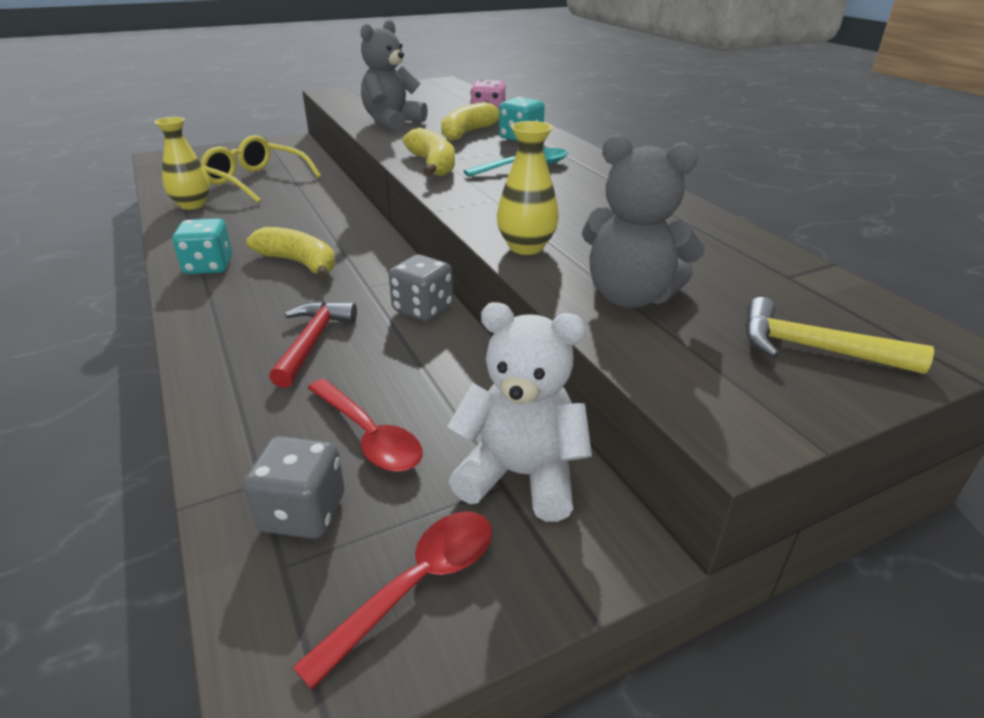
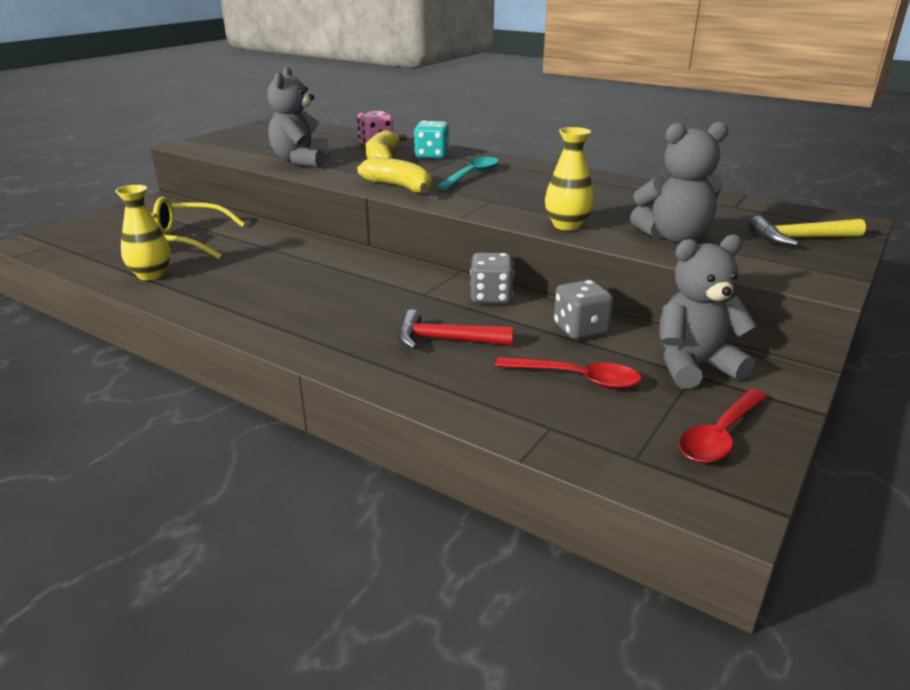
camera: 30 degrees left, 5 degrees down
(209, 266) = (262, 316): turquoise dice -> none
(299, 263) = (341, 293): yellow banana -> none
(302, 512) = (603, 430): grey dice -> grey dice (580, 329)
(312, 341) = (445, 340): red hammer -> red hammer turned 60 degrees counterclockwise
(416, 586) = (720, 435): red spoon -> red spoon turned 150 degrees counterclockwise
(520, 475) = (694, 366): white teddy bear -> grey teddy bear

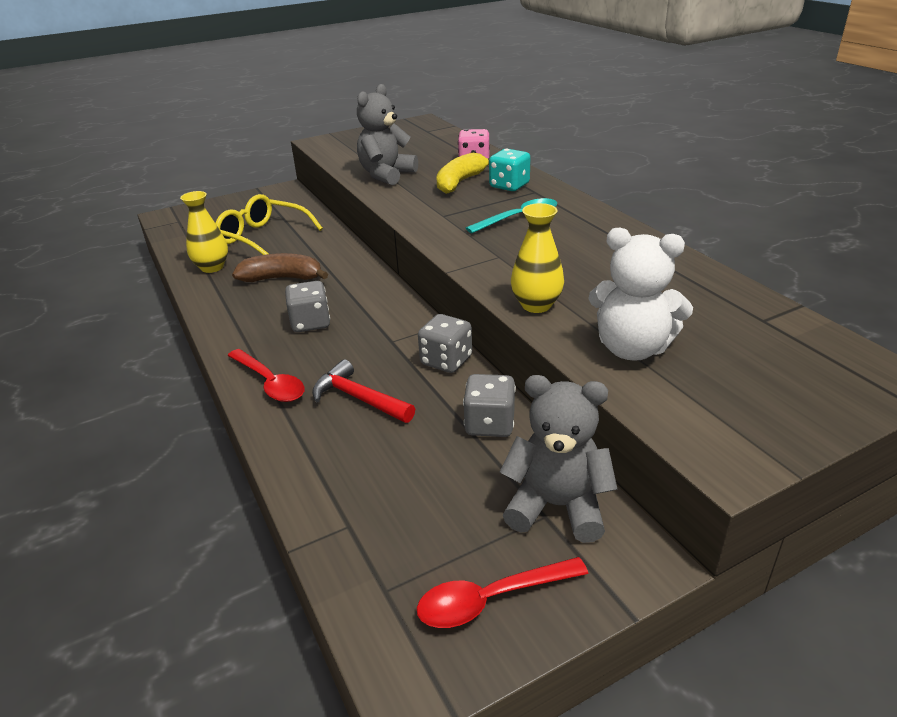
camera: 30 degrees right, 5 degrees up
(248, 269) = (282, 278): none -> brown banana
(325, 297) = (310, 323): none -> grey dice
(400, 187) = (435, 222): yellow banana -> none
(576, 378) = (426, 480): red spoon -> red spoon (270, 383)
(674, 237) = (632, 348): grey teddy bear -> white teddy bear
(799, 238) = (786, 388): yellow hammer -> none

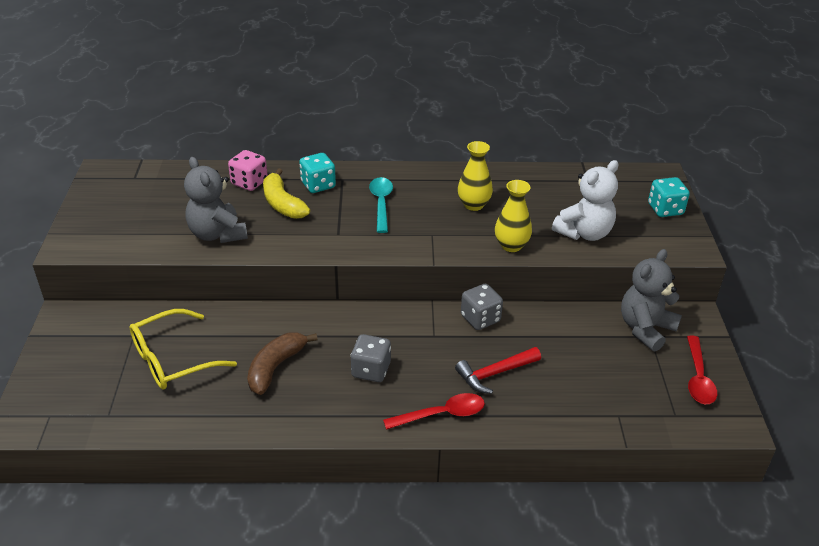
camera: 65 degrees left, 5 degrees up
(212, 267) = (203, 409): yellow vase -> yellow vase (473, 205)
(489, 424) = (561, 325): grey dice -> none
(799, 406) = (665, 209): none -> turquoise dice

